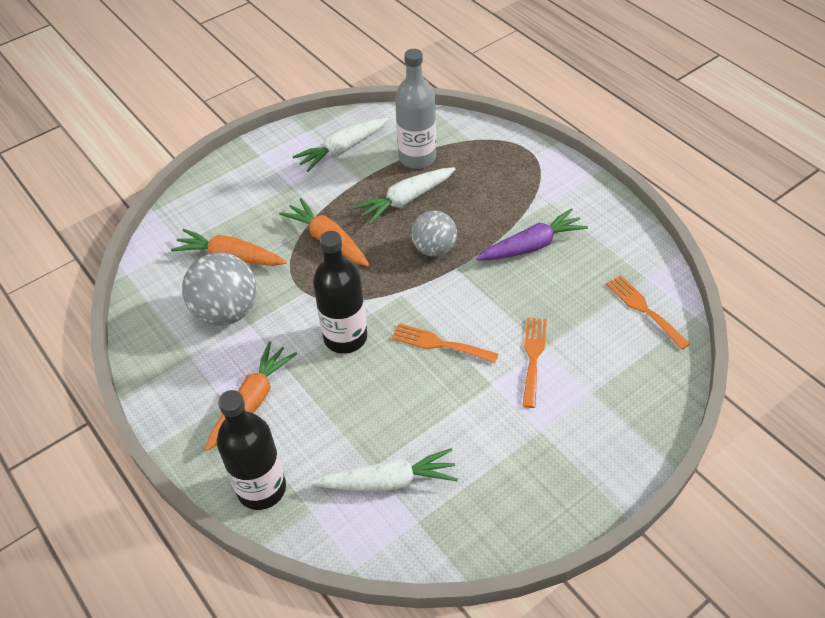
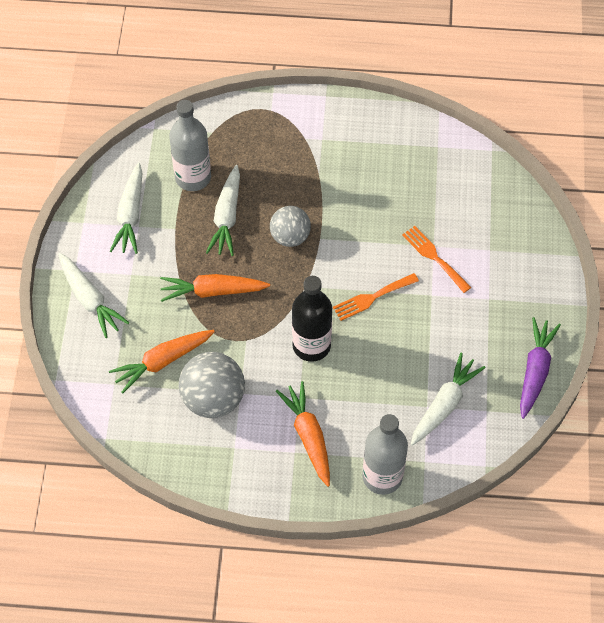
camera: 50 degrees left, 10 degrees up
(243, 180) = (90, 299): none -> white carrot
(261, 488) = (382, 476): black bottle -> grey bottle
(531, 246) = (347, 182): purple carrot -> purple carrot (535, 371)
(643, 309) = (460, 170): orange fork -> none

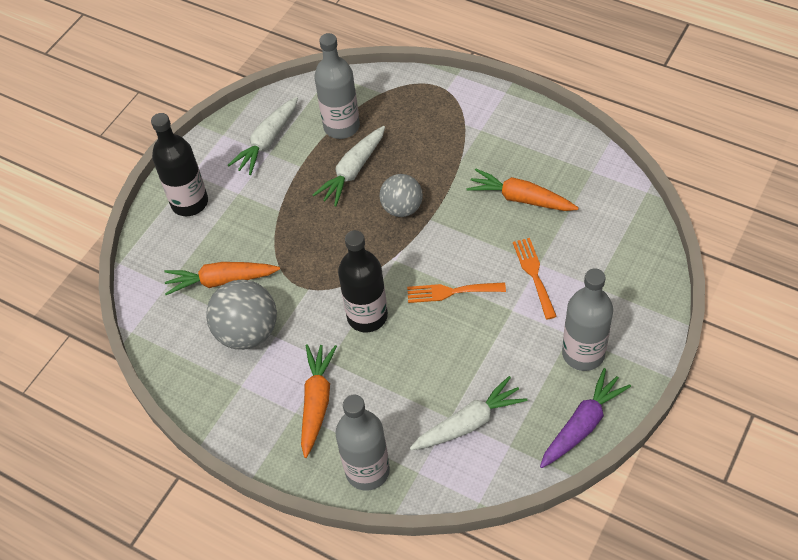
camera: 30 degrees right, 5 degrees down
(90, 299) = (189, 203): white carrot -> black bottle
(213, 291) = (302, 233): orange carrot -> orange carrot (520, 198)
(507, 311) = (583, 353): none -> grey bottle

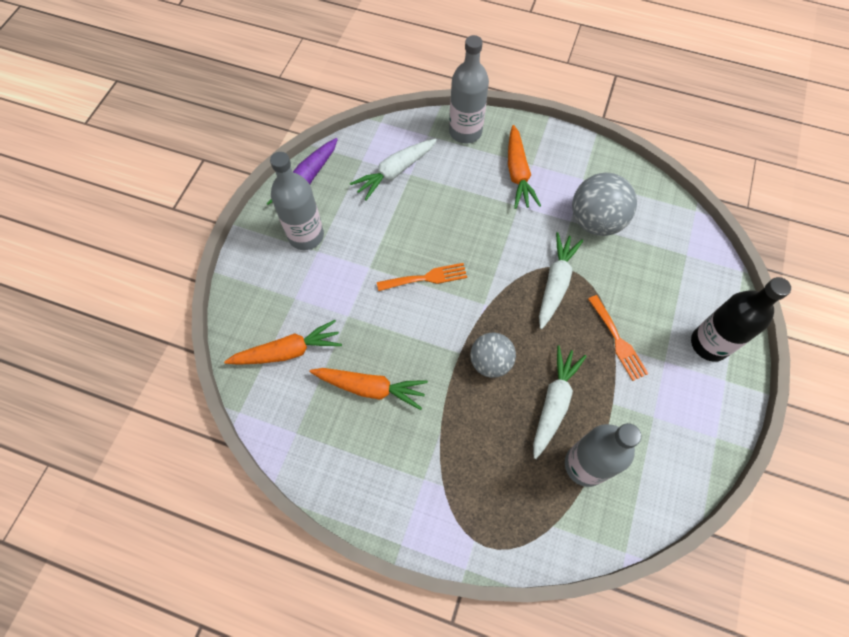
camera: 165 degrees right, 10 degrees up
(221, 281) = (639, 264): orange carrot -> orange carrot (288, 351)
(267, 141) = (661, 433): white carrot -> white carrot (555, 283)
(367, 316) = (496, 247): black bottle -> none
(534, 274) = (352, 304): orange fork -> orange fork (618, 341)

